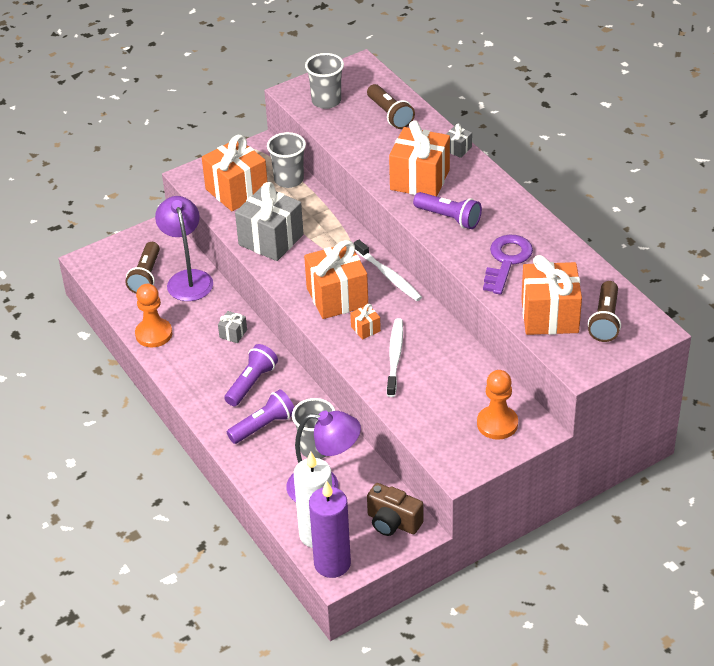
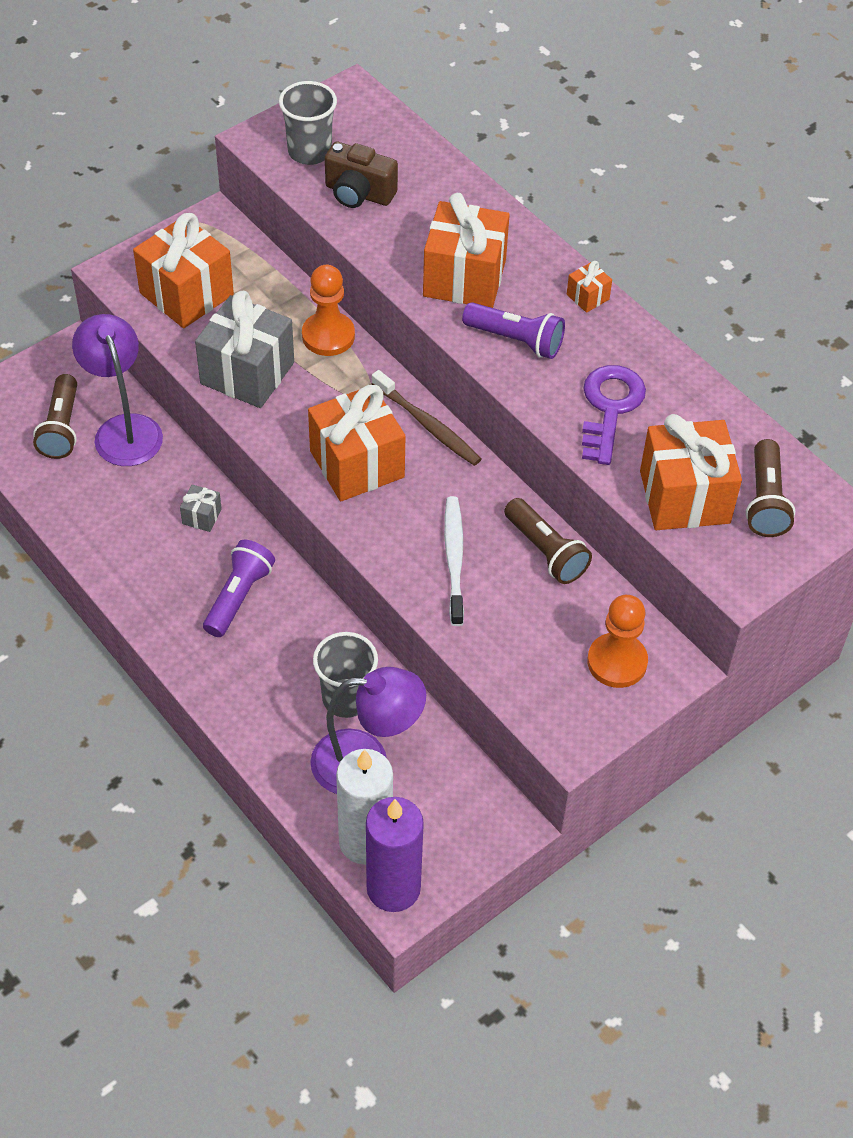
camera: 10 degrees left, 10 degrees up
(154, 334) = (84, 523): orange pawn -> orange pawn (328, 336)
(263, 426) = (264, 666): purple flashlight -> none
(289, 179) = (261, 272): grey cup -> none
(365, 329) = (405, 515): orange gift -> orange gift (588, 297)
(388, 276) = (428, 425): white toothbrush -> brown toothbrush
(390, 114) = (406, 171): brown flashlight -> brown flashlight (546, 551)
(393, 522) = (473, 814): brown camera -> brown camera (358, 194)
(457, 149) = (513, 225): grey gift -> none

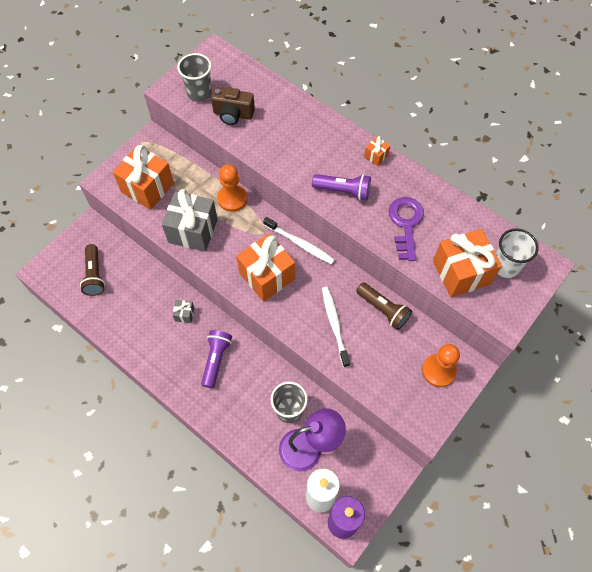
camera: 10 degrees left, 10 degrees up
(124, 429) = (129, 269): purple lamp -> none
(428, 425) = (300, 244): brown toothbrush -> white toothbrush
(464, 278) = (305, 157): orange gift -> none
(765, 501) = (505, 266): brown flashlight -> white cup

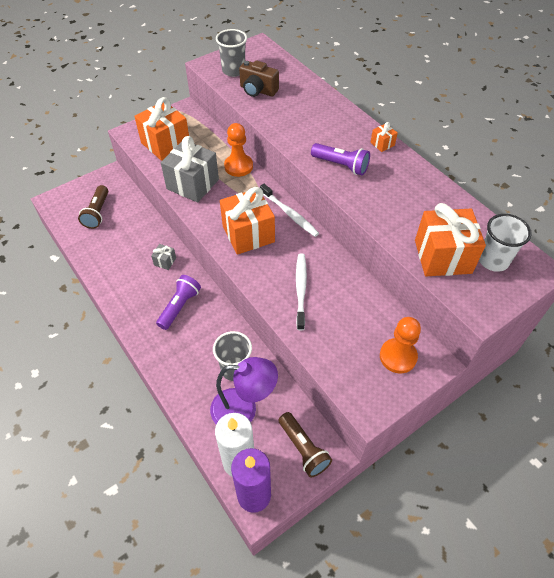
camera: 15 degrees right, 10 degrees down
(383, 309) = (355, 287): brown flashlight -> brown flashlight (303, 449)
(405, 224) = (395, 203): purple key -> none

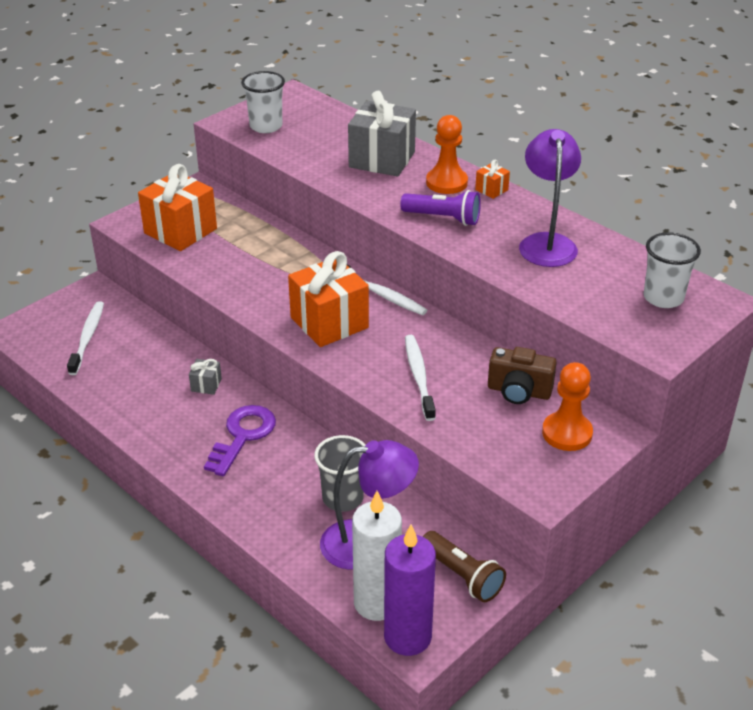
camera: 10 degrees left, 15 degrees down
(97, 213) = (87, 337): brown flashlight -> white toothbrush
(179, 306) = (243, 436): purple flashlight -> purple key
(193, 184) = (234, 274): grey gift -> grey gift (382, 159)
(233, 71) = (266, 126): grey cup -> white cup
(238, 166) = (293, 247): orange pawn -> orange pawn (446, 182)
(257, 90) = (306, 146): brown camera -> brown camera (519, 392)
(413, 197) = (546, 243): none -> purple lamp
(442, 256) = (599, 301): orange gift -> none

